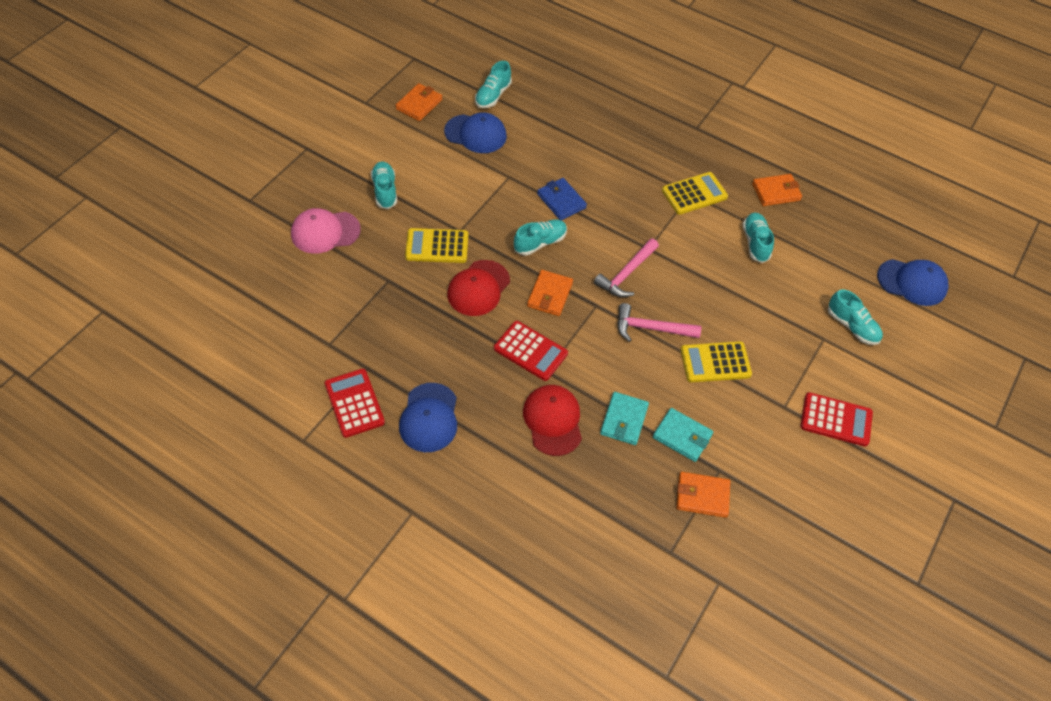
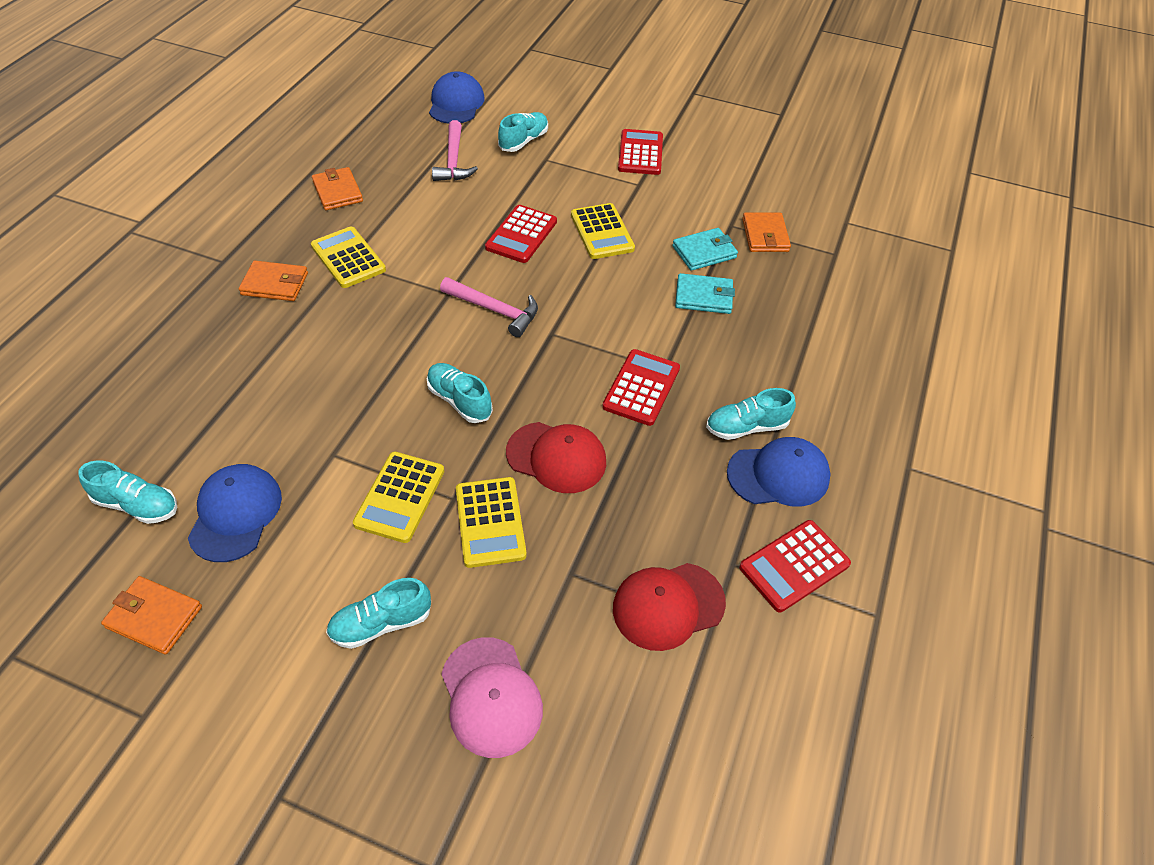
camera: 100 degrees left, 5 degrees down
(467, 205) = (400, 497): none -> yellow calculator
(549, 295) = (547, 380): orange wallet -> orange wallet (275, 284)
(553, 421) = (730, 355): red cap -> red cap (668, 606)
(561, 201) = (377, 386): blue wallet -> none
(651, 328) = (572, 283): pink hammer -> pink hammer (453, 160)
(682, 436) = (704, 252): turquoise wallet -> turquoise wallet turned 45 degrees clockwise
(715, 304) = (521, 235): none -> red calculator
(755, 242) = (422, 206): turquoise shoe -> turquoise shoe (746, 427)

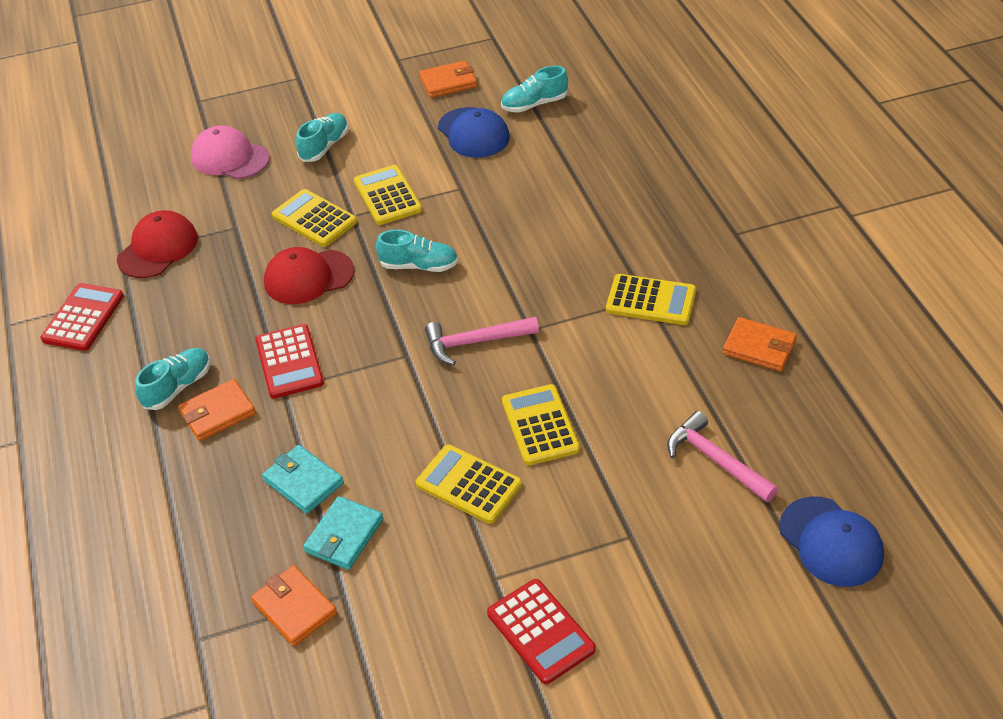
camera: 145 degrees right, 5 degrees down
(275, 284) = (669, 246): orange wallet -> orange wallet (217, 413)
(521, 235) = (540, 425): red calculator -> yellow calculator
(524, 141) = (685, 544): turquoise shoe -> none
(703, 297) = (303, 482): turquoise wallet -> turquoise wallet turned 75 degrees clockwise
(778, 475) = (129, 368): blue cap -> none

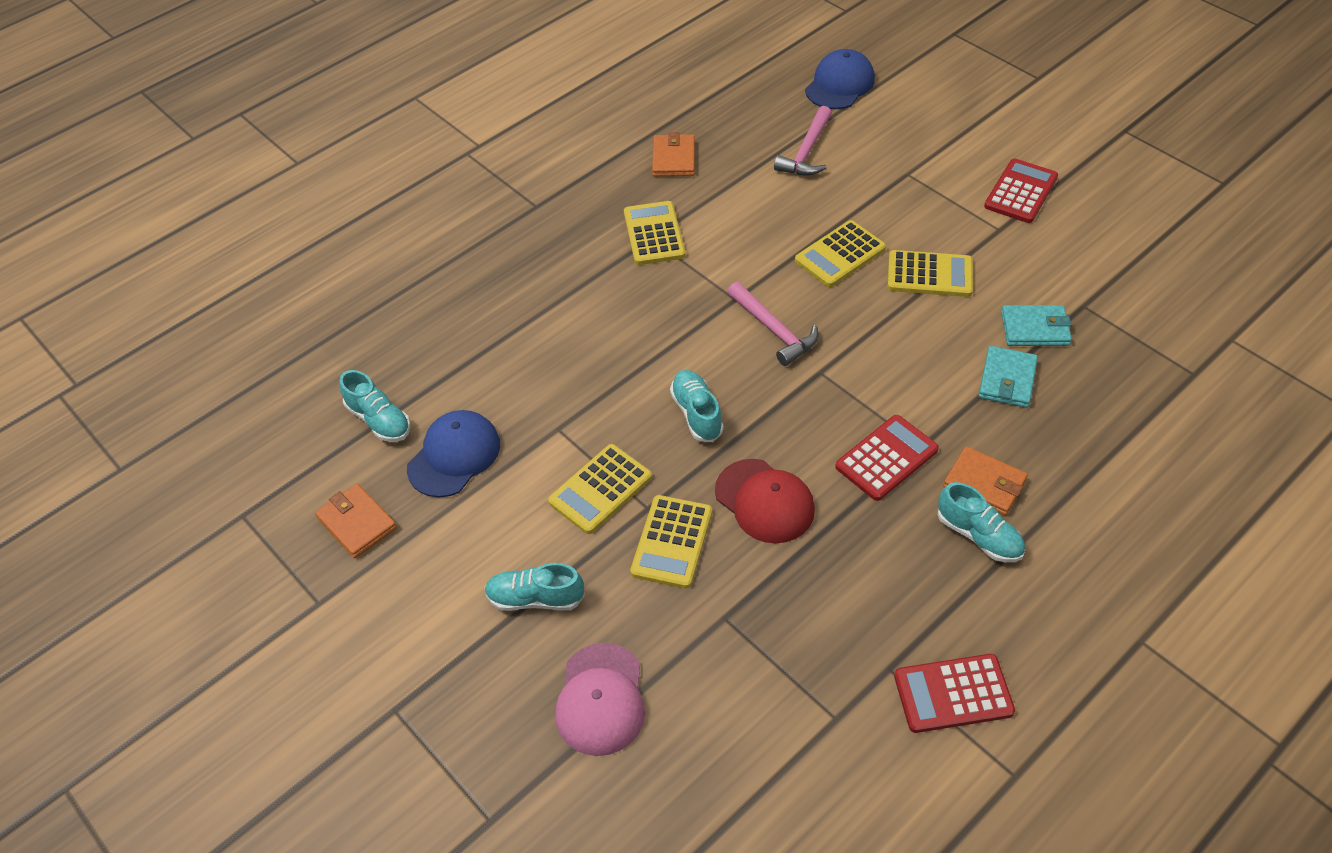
camera: 115 degrees left, 5 degrees up
(158, 248) = (803, 683): red cap -> none
(178, 387) = (979, 536): turquoise shoe -> turquoise shoe turned 150 degrees counterclockwise
(294, 608) = (1119, 328): orange wallet -> none
(468, 485) = (929, 274): yellow calculator -> yellow calculator turned 90 degrees counterclockwise

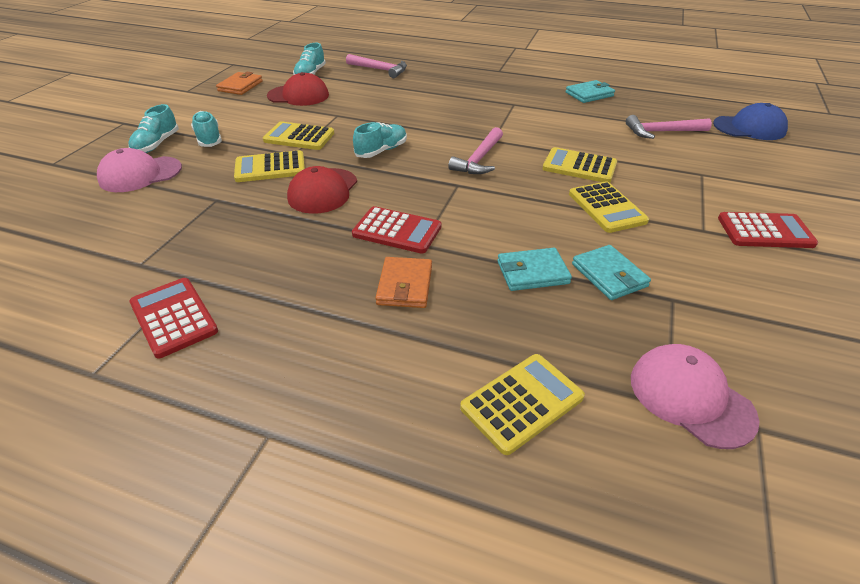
camera: 60 degrees right, 10 degrees down
(429, 331) = (380, 70): none -> pink hammer
(454, 456) = (298, 95): blue cap -> red cap
(654, 234) = (517, 104): yellow calculator -> yellow calculator (522, 402)
(674, 159) = (589, 94): orange wallet -> turquoise wallet
(979, 536) = (345, 295): turquoise shoe -> turquoise shoe (156, 144)
(1192, 358) = (690, 397): none -> pink cap

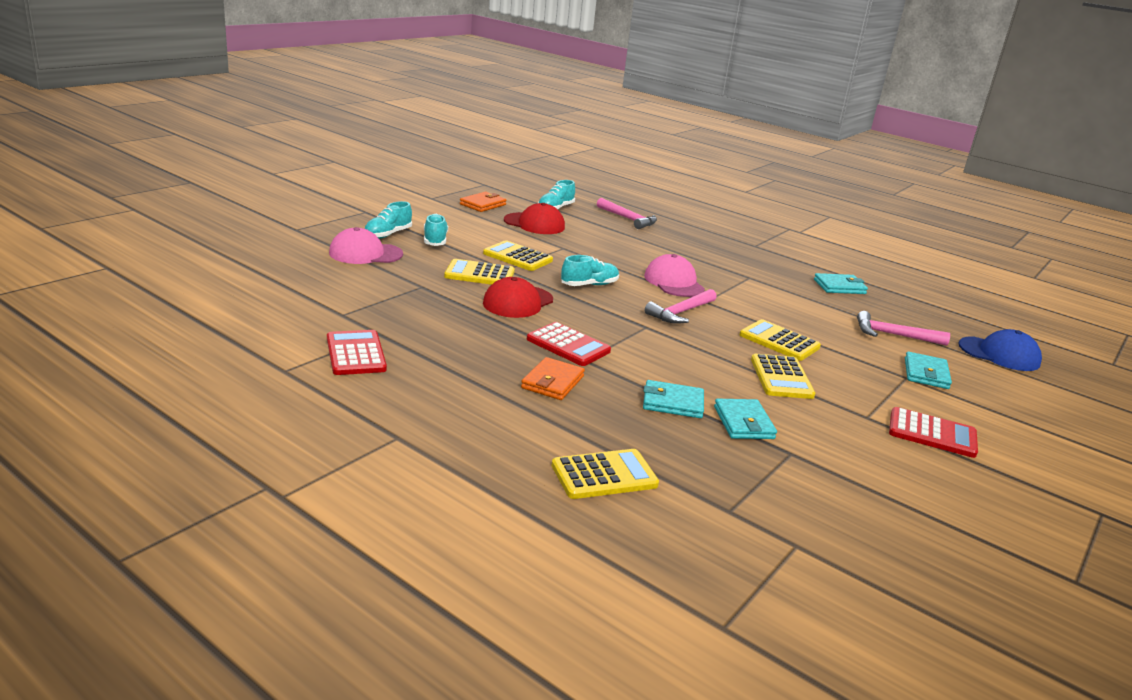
camera: 15 degrees right, 15 degrees down
(690, 397) = (752, 512): pink cap -> pink cap (674, 282)
(713, 165) = (926, 373): none -> turquoise wallet

